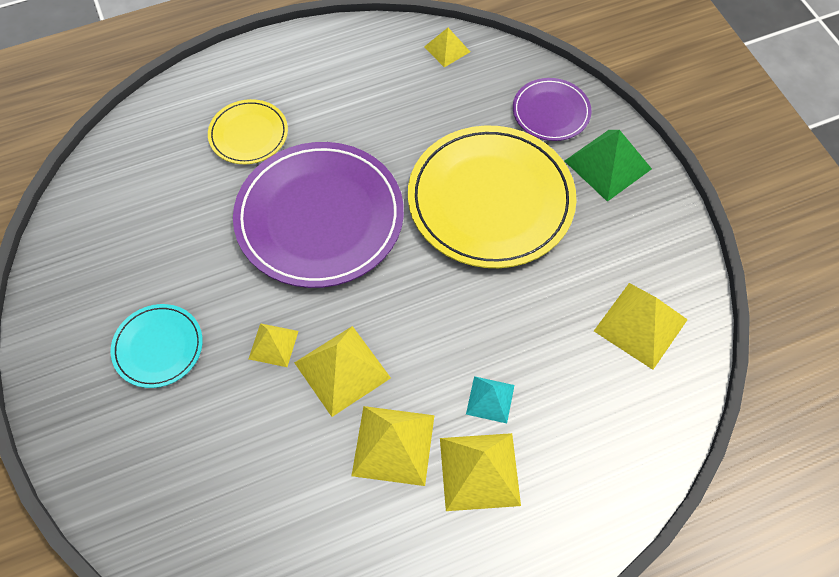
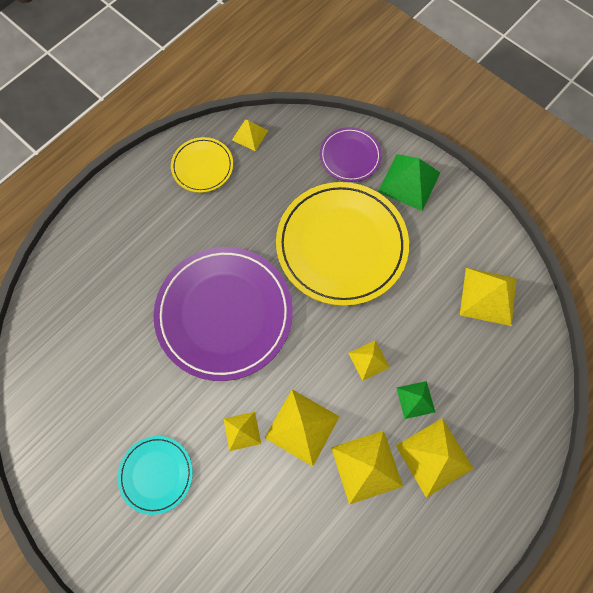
camera: 25 degrees left, 10 degrees up
(248, 134) = (134, 268): yellow plate -> yellow plate (202, 166)
(457, 333) = (368, 360): none -> yellow pyramid
(490, 399) = (415, 399): turquoise pyramid -> green pyramid

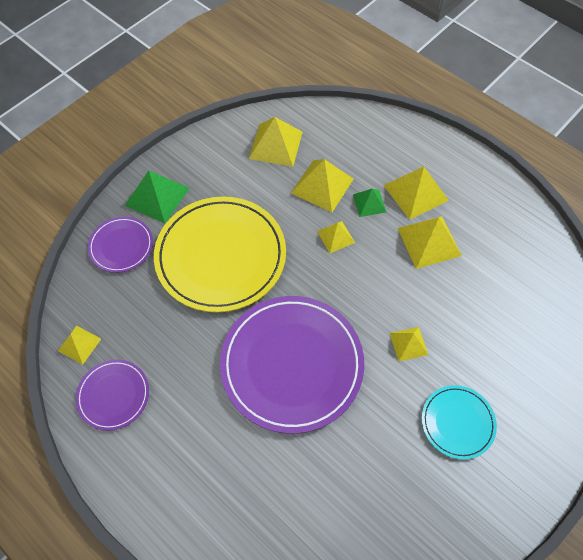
camera: 90 degrees left, 10 degrees down
(202, 166) = (113, 395): yellow plate -> purple plate
(302, 427) = (400, 292): yellow pyramid -> yellow pyramid (322, 185)

